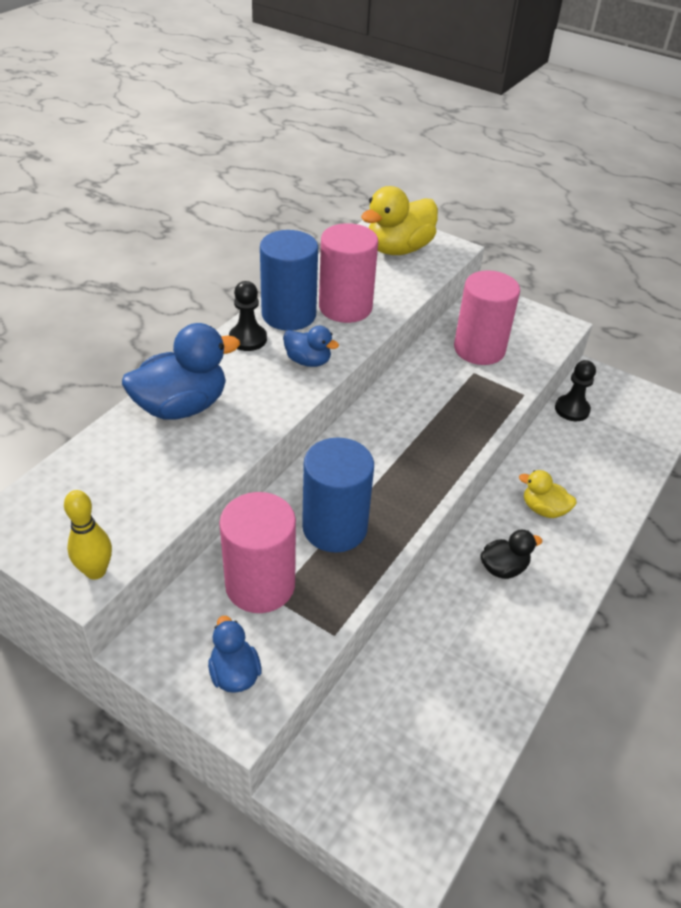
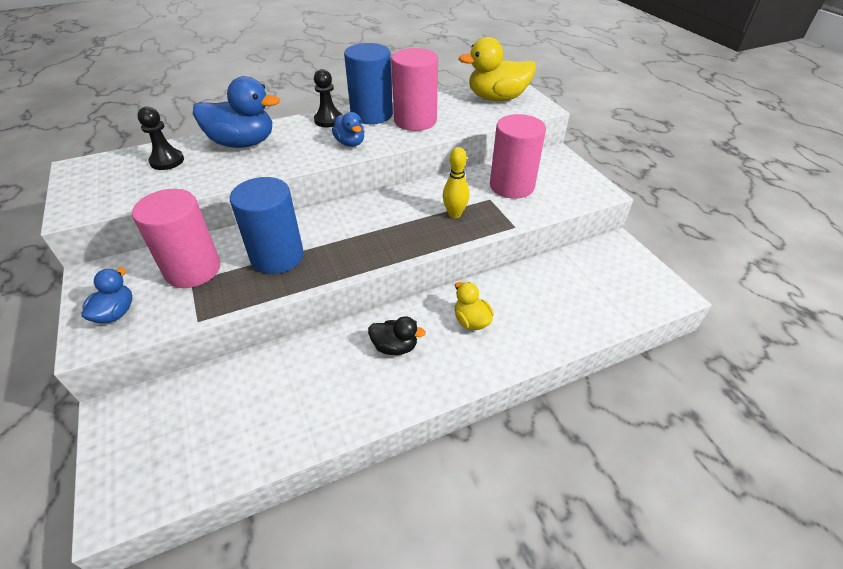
camera: 35 degrees right, 0 degrees up
(96, 571) = (84, 209): yellow bowling pin -> yellow bowling pin (454, 214)
(572, 409) = (571, 261): black pawn -> black pawn (167, 161)

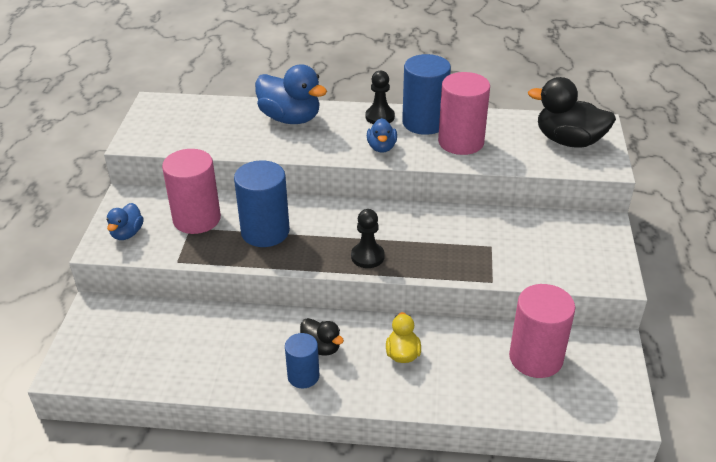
camera: 30 degrees right, 5 degrees down
(116, 313) = (127, 233): blue duck -> blue duck turned 150 degrees clockwise
(167, 161) = (221, 117): black pawn -> black pawn (367, 256)
(397, 382) = (303, 376): none -> blue cylinder
(454, 214) = (444, 249): yellow bowling pin -> none
(497, 98) = (568, 141): yellow duck -> black duck
(511, 186) = (525, 240): pink cylinder -> pink cylinder (535, 358)

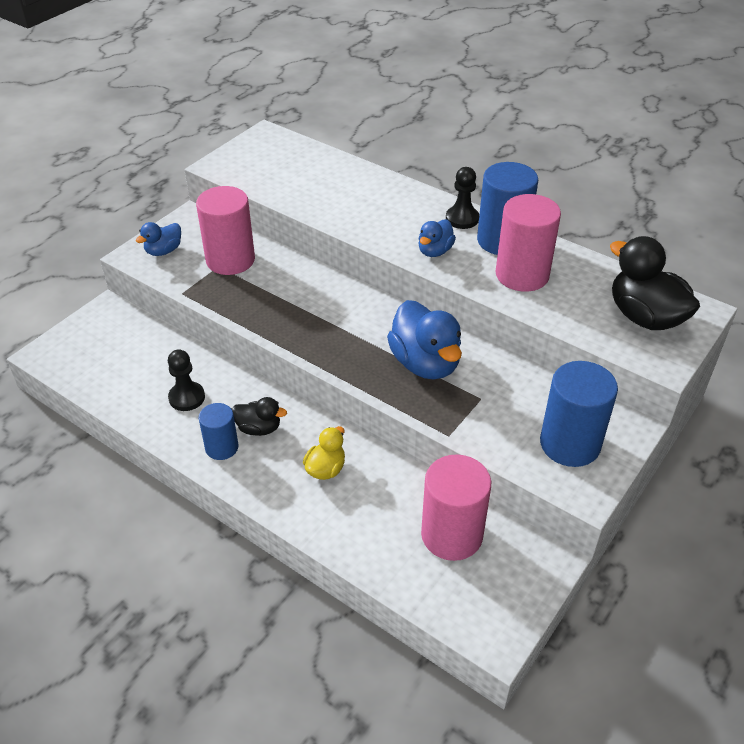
camera: 30 degrees right, 5 degrees up
(265, 232) = (278, 295): blue cylinder -> blue cylinder (570, 444)
(290, 118) = (373, 190): blue duck -> blue duck (425, 363)
(321, 347) = (259, 428): black duck -> black duck turned 60 degrees counterclockwise
(367, 256) = (349, 358): black pawn -> black pawn (187, 397)

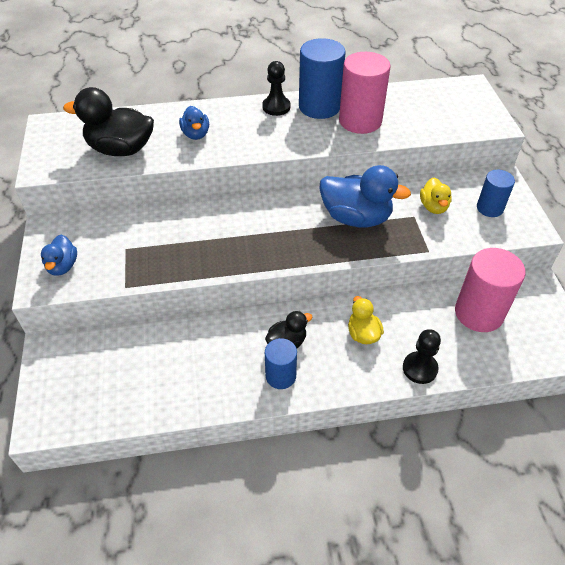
camera: 45 degrees left, 5 degrees up
(187, 397) = (208, 363): black pawn -> black pawn (420, 368)
(230, 260) = (129, 238): pink cylinder -> none
(435, 251) = (290, 137): blue duck -> blue duck (196, 134)
(513, 404) = (433, 207): none -> yellow duck
(570, 444) = (489, 208): blue cylinder -> blue cylinder, size x0.59
(645, 317) = (453, 105): black duck -> black duck (121, 149)

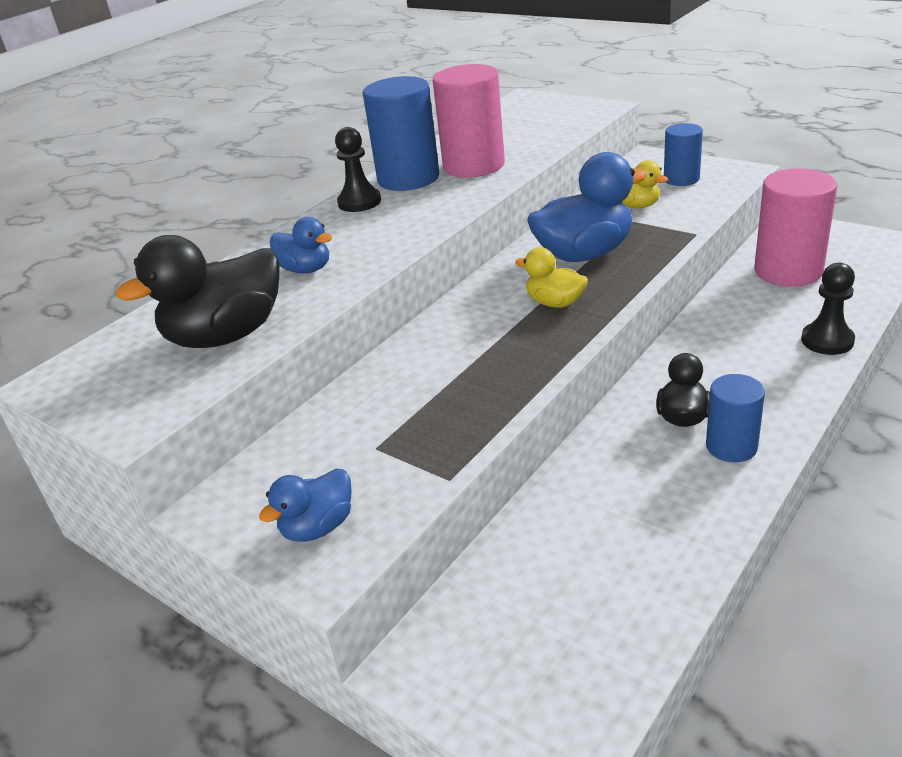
camera: 40 degrees left, 15 degrees down
(63, 266) = (318, 527): blue duck -> blue duck turned 90 degrees clockwise
(363, 334) = (733, 355): yellow duck -> yellow duck (555, 303)

